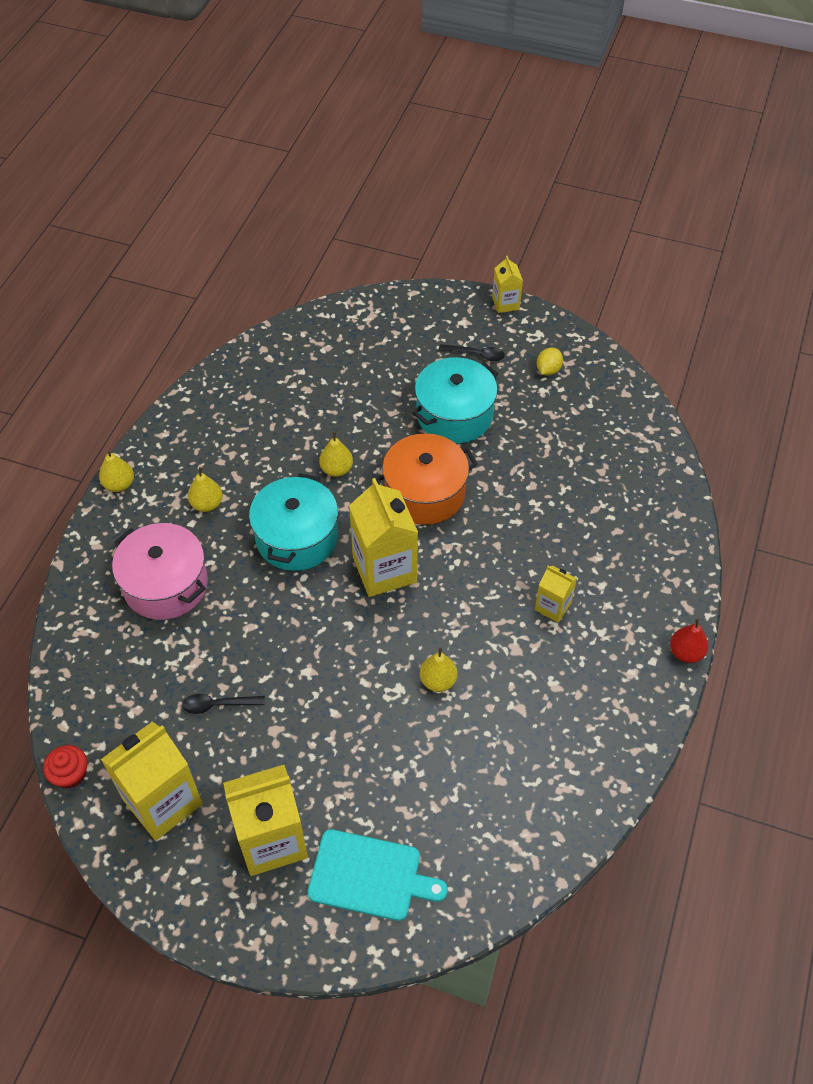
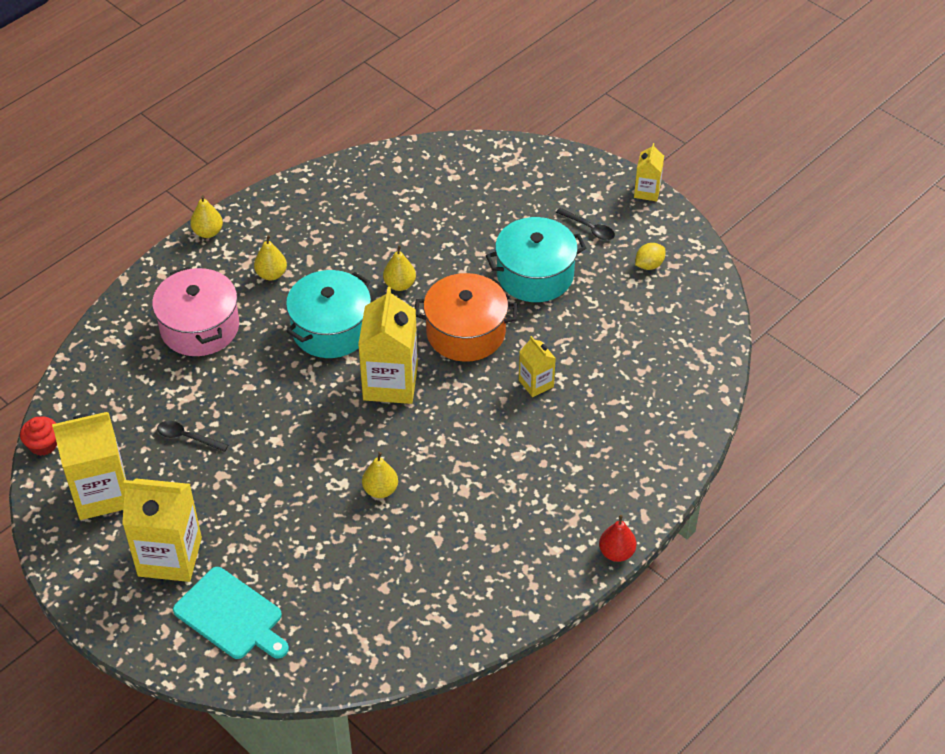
camera: 25 degrees right, 5 degrees down
(552, 606) = (520, 468): yellow carton -> yellow carton (536, 383)

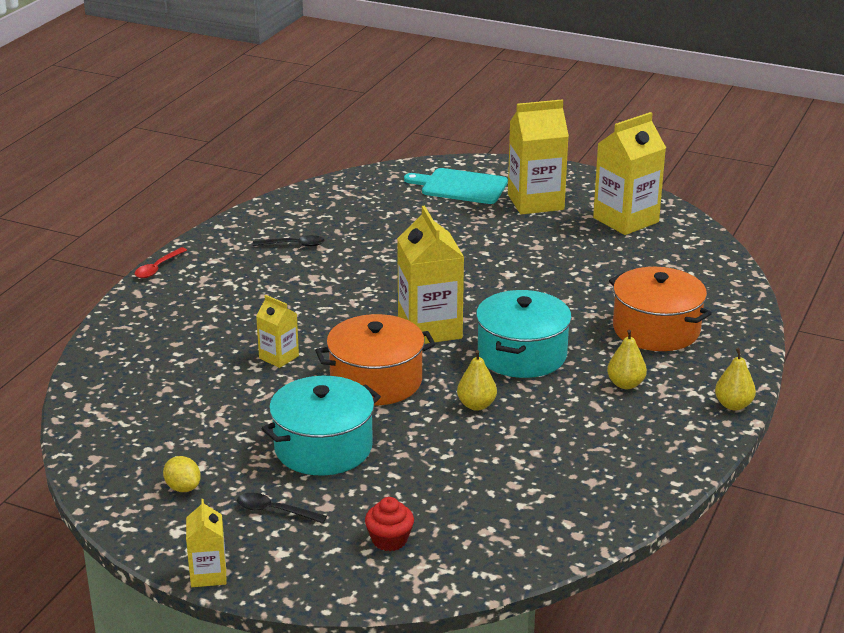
camera: 160 degrees right, 20 degrees down
(43, 445) = (707, 234): red cupcake -> red cupcake (389, 540)
(187, 437) = (589, 260): black spoon -> black spoon (294, 245)
(199, 327) = (656, 329): pink pot -> orange pot
(380, 490) = (390, 264): yellow pear -> none
(616, 552) = (157, 268): red pear -> red spoon
(649, 265) = (183, 488): yellow lemon -> yellow lemon turned 75 degrees counterclockwise

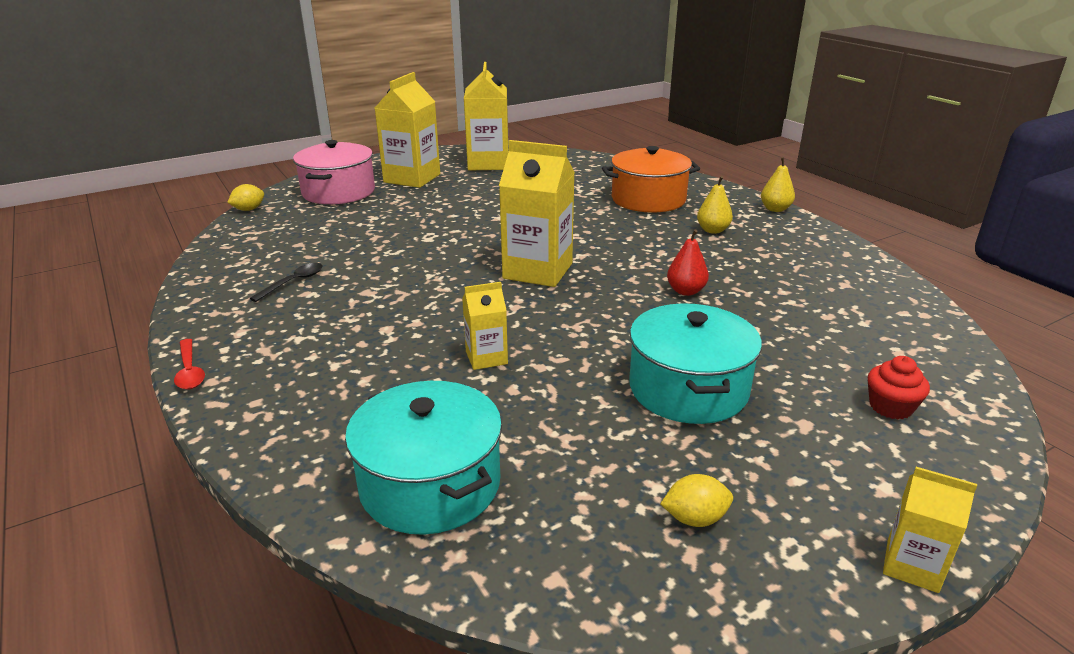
camera: 55 degrees left, 0 degrees up
(274, 511) = (792, 463): black spoon -> none
(376, 381) = (595, 322): orange pot -> none
(379, 170) = (249, 209): none -> yellow lemon
(460, 186) = (338, 192): turquoise cutting board -> pink pot
(476, 405) = (686, 291): yellow pear -> red pear
(522, 355) = (627, 250): turquoise pot -> turquoise pot (430, 484)

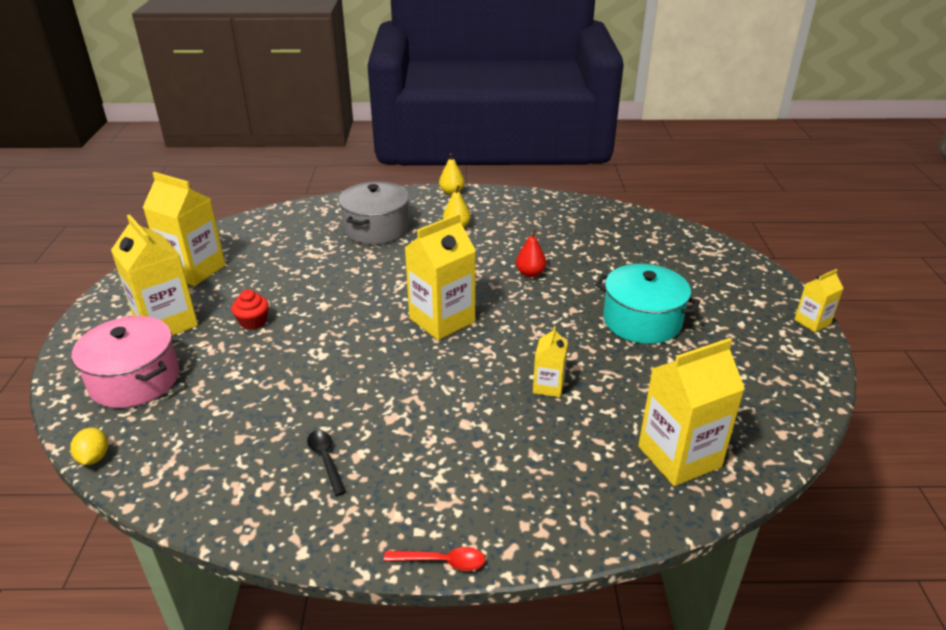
camera: 60 degrees left, 5 degrees up
(430, 484) = (679, 456): turquoise pot -> yellow carton
(648, 199) = (376, 228): orange pot -> grey pot
(695, 518) = (755, 368): yellow lemon -> none
(890, 407) = (699, 268): red cupcake -> red cupcake (253, 322)

